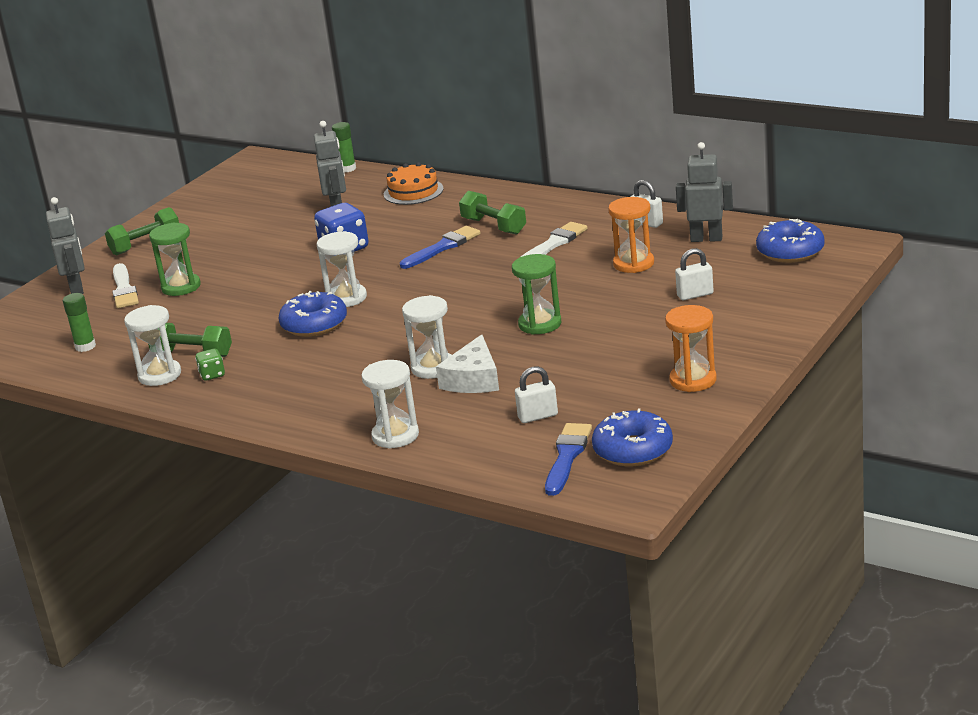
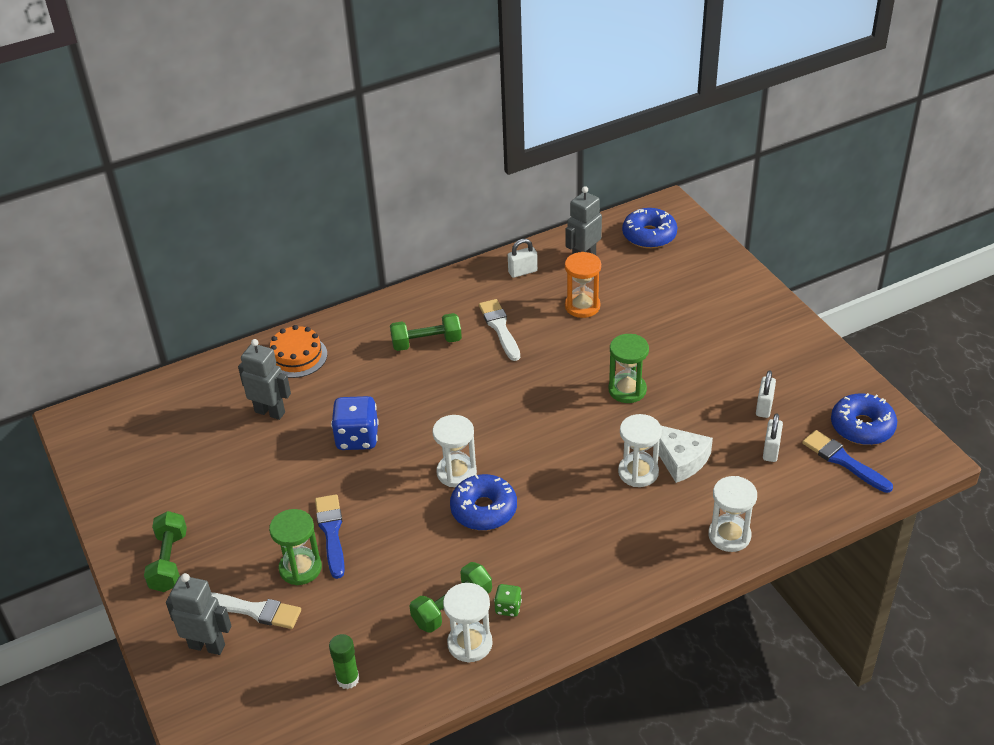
camera: 60 degrees left, 15 degrees up
(347, 169) = (190, 374): green glue stick -> none
(442, 247) = (429, 384): blue brush -> blue brush (331, 532)
(693, 380) = (790, 358): orange hourglass -> none
(695, 295) = (665, 302): white padlock -> white padlock (764, 407)

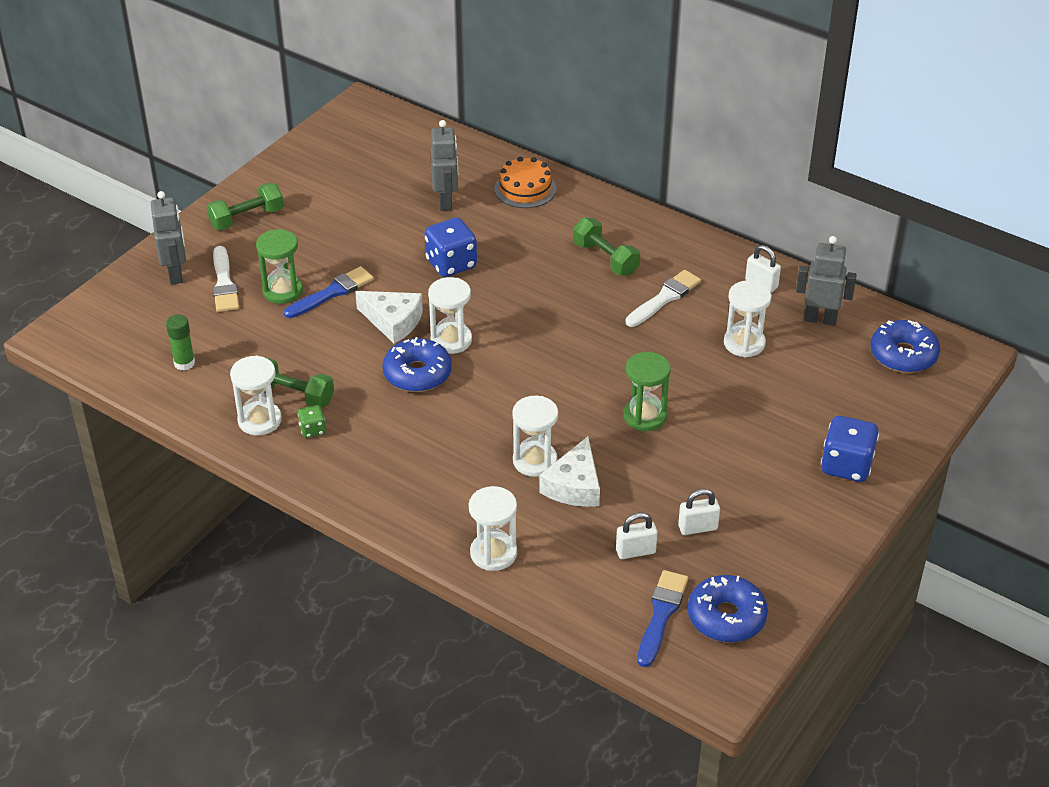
camera: 60 degrees right, 0 degrees up
(403, 503) = (393, 321): none -> white cheese
(582, 306) = (744, 343): orange hourglass -> white hourglass
(743, 307) = (846, 466): none -> blue dice

